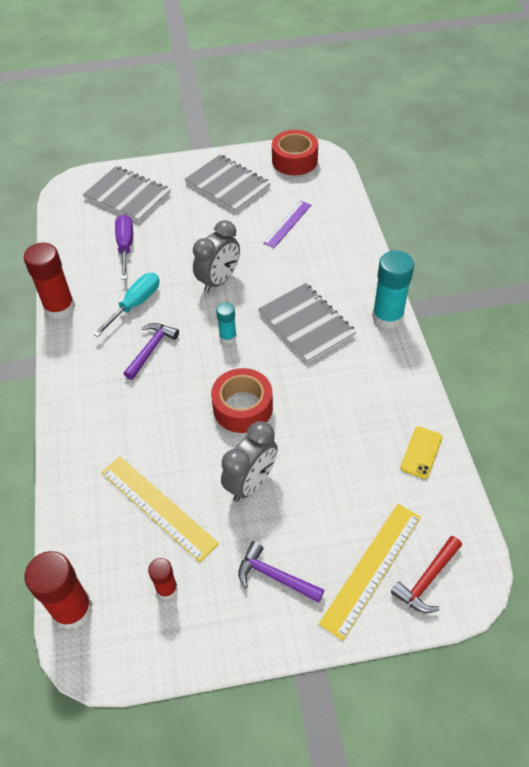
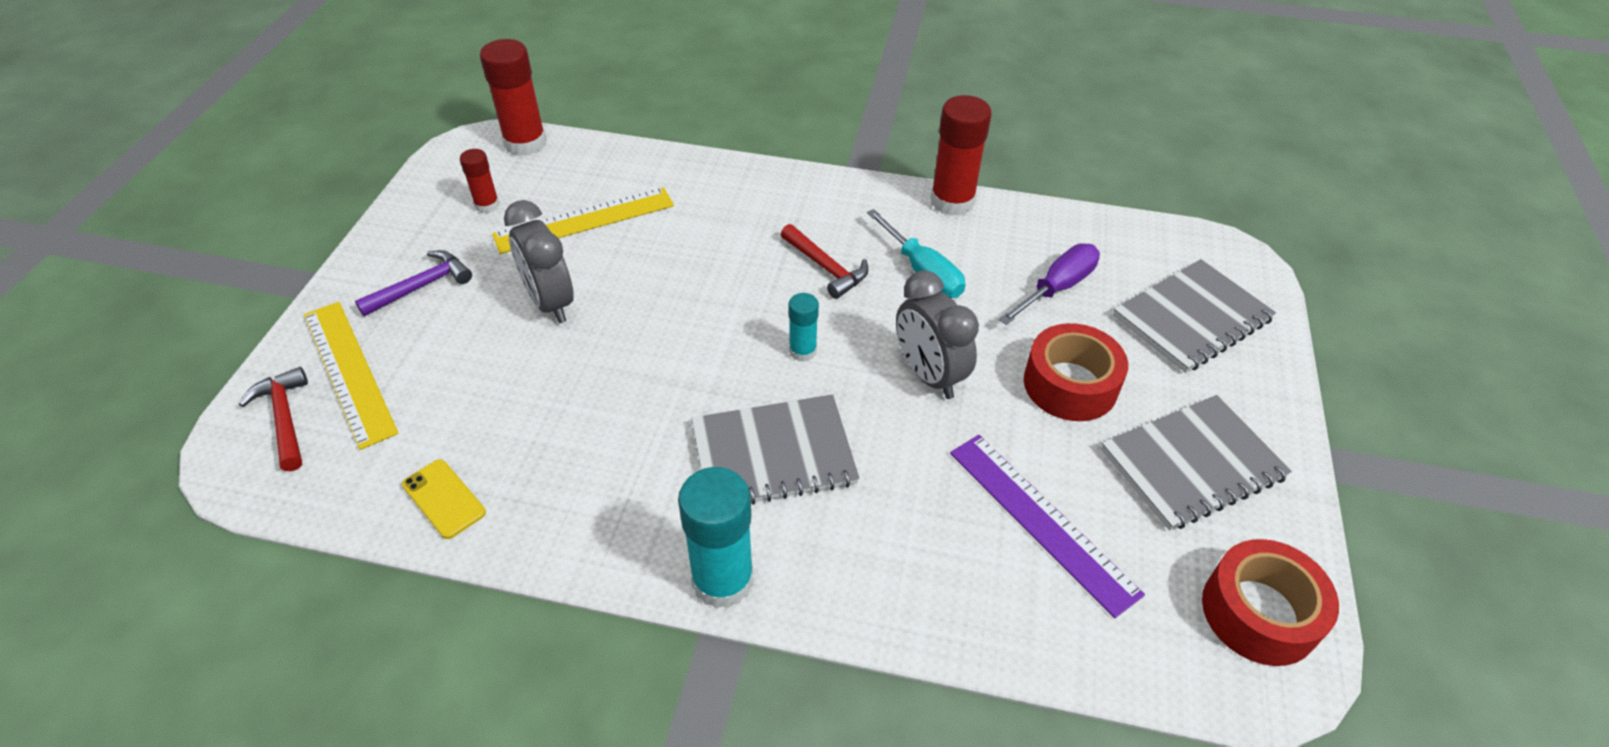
camera: 110 degrees right, 5 degrees down
(125, 247) = (1056, 288): purple screwdriver -> purple screwdriver turned 60 degrees counterclockwise
(151, 349) = (826, 267): purple hammer -> red hammer
(242, 407) = (666, 329): red tape -> red tape (1070, 384)
(287, 224) = (1041, 520): purple ruler -> purple ruler, size x1.51

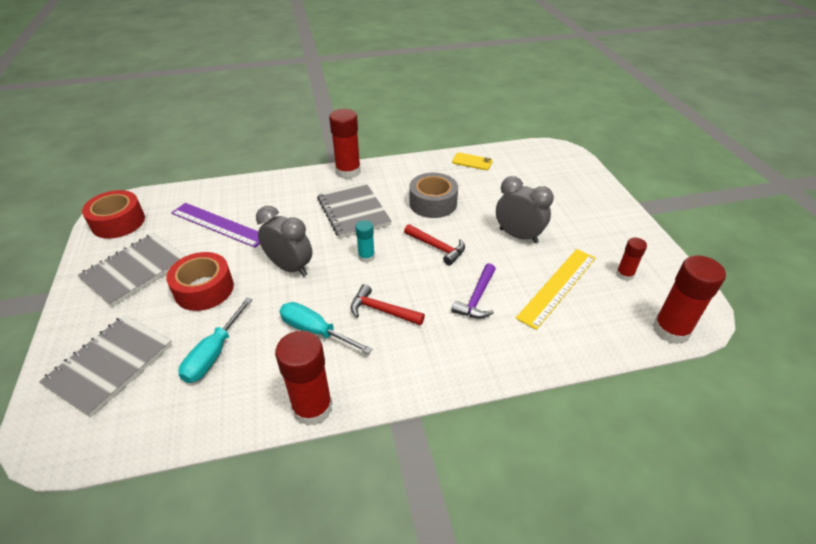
camera: 155 degrees right, 5 degrees down
(285, 418) = (563, 163): red hammer -> red hammer (437, 247)
(349, 372) = (565, 182): yellow ruler -> none
(421, 286) = (589, 221): purple hammer -> purple hammer (477, 298)
(619, 417) = (433, 203): none -> grey tape
(722, 580) = (348, 171): turquoise glue stick -> red glue stick
(773, 454) = (353, 211): grey notebook -> grey notebook turned 75 degrees counterclockwise
(1056, 288) = (214, 353): purple screwdriver -> turquoise screwdriver

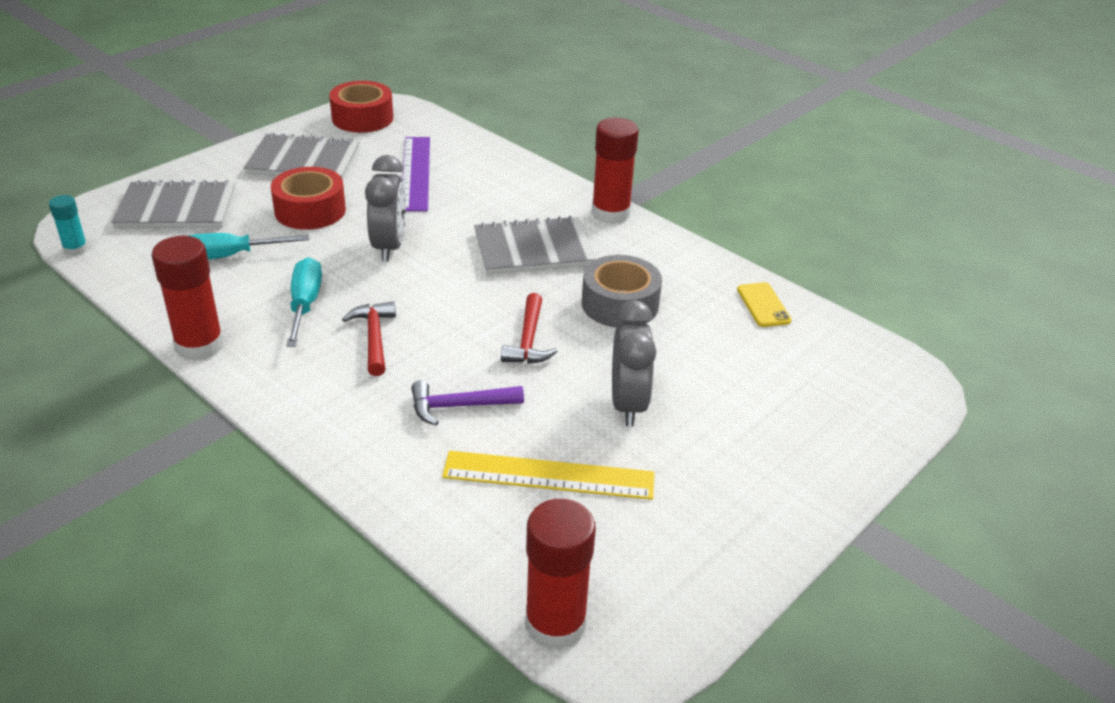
camera: 55 degrees right, 5 degrees down
(353, 211) = (533, 249): grey notebook -> grey notebook turned 45 degrees clockwise
(366, 257) = (457, 291): turquoise glue stick -> turquoise glue stick (75, 249)
(624, 274) = (643, 542): red glue stick -> none

